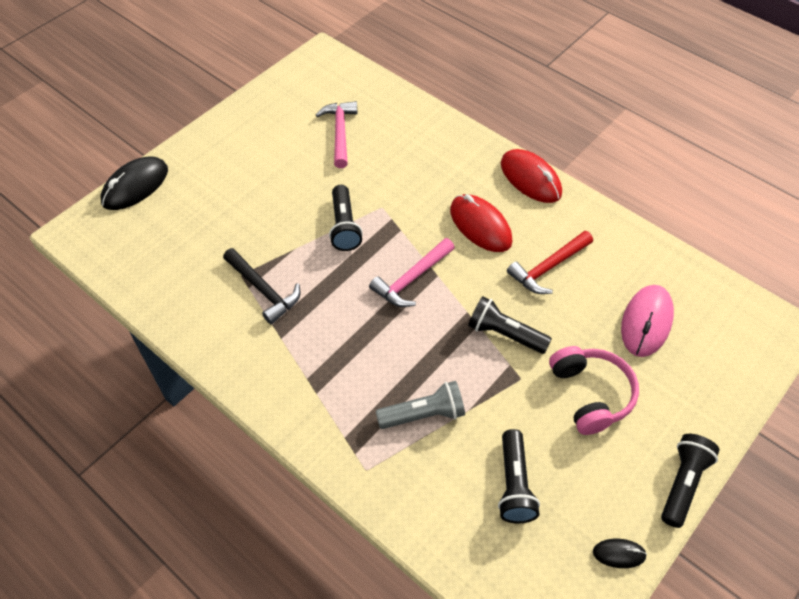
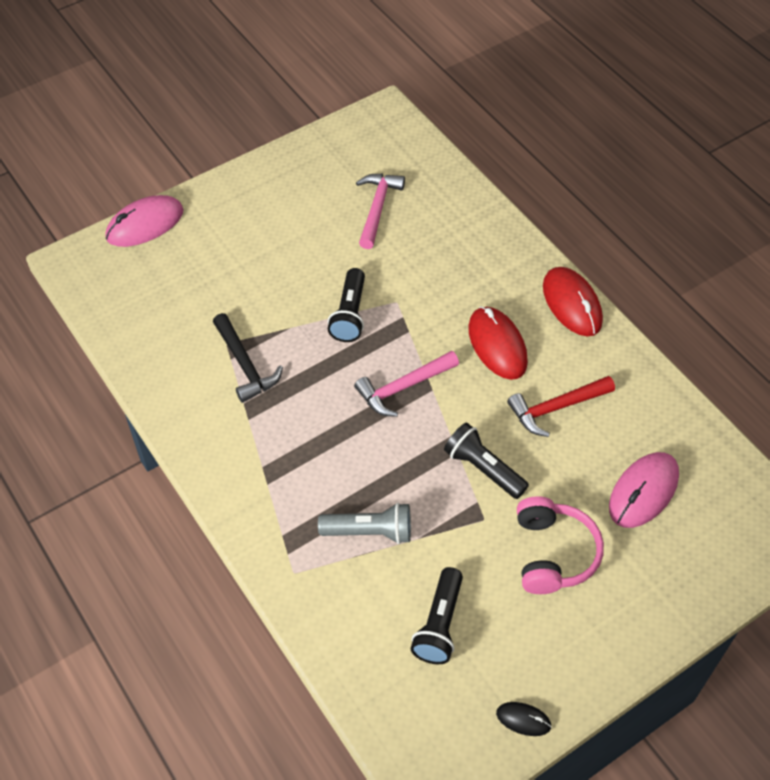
camera: 15 degrees right, 0 degrees up
(135, 186) = (145, 224): black mouse -> pink mouse
(683, 483) = (618, 668): black flashlight -> none

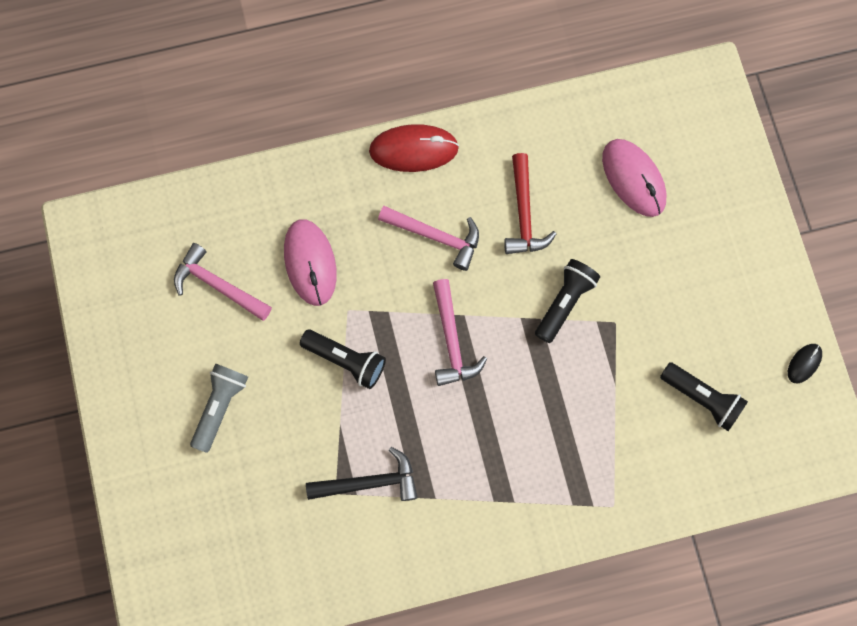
camera: 70 degrees left, 20 degrees up
(145, 224) = (139, 535): pink mouse -> pink mouse (310, 263)
(370, 532) = (595, 425): grey flashlight -> grey flashlight (220, 407)
(483, 468) = (564, 303): black flashlight -> black flashlight turned 150 degrees clockwise
(497, 345) = (435, 236): red mouse -> pink hammer
(553, 553) = (667, 279): pink headphones -> none

